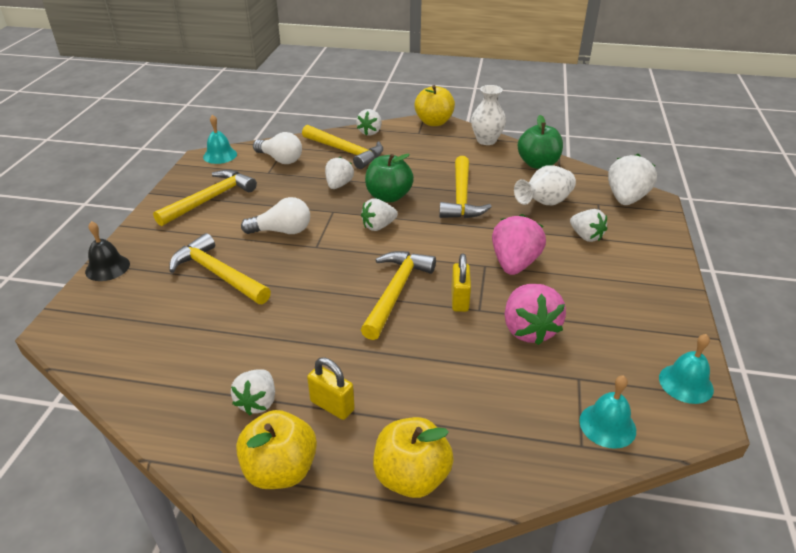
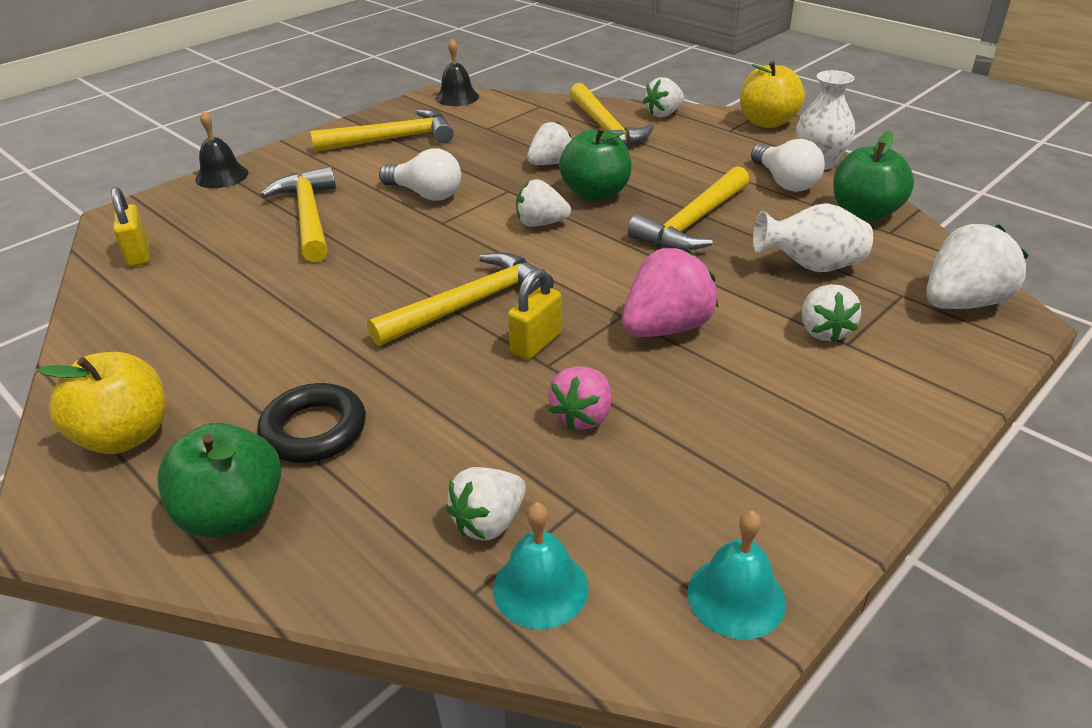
camera: 35 degrees right, 0 degrees up
(220, 155) = (457, 97): turquoise bell -> black bell
(257, 402) = (189, 358): white strawberry -> white strawberry (489, 522)
(280, 159) = (517, 118): white light bulb -> white light bulb (784, 182)
(332, 406) = (251, 396): yellow padlock -> yellow padlock (138, 254)
(397, 406) = (314, 430): none -> black ring
(411, 477) = (233, 514): yellow apple -> green apple
(528, 330) = (582, 416): pink strawberry -> pink strawberry, size x0.65

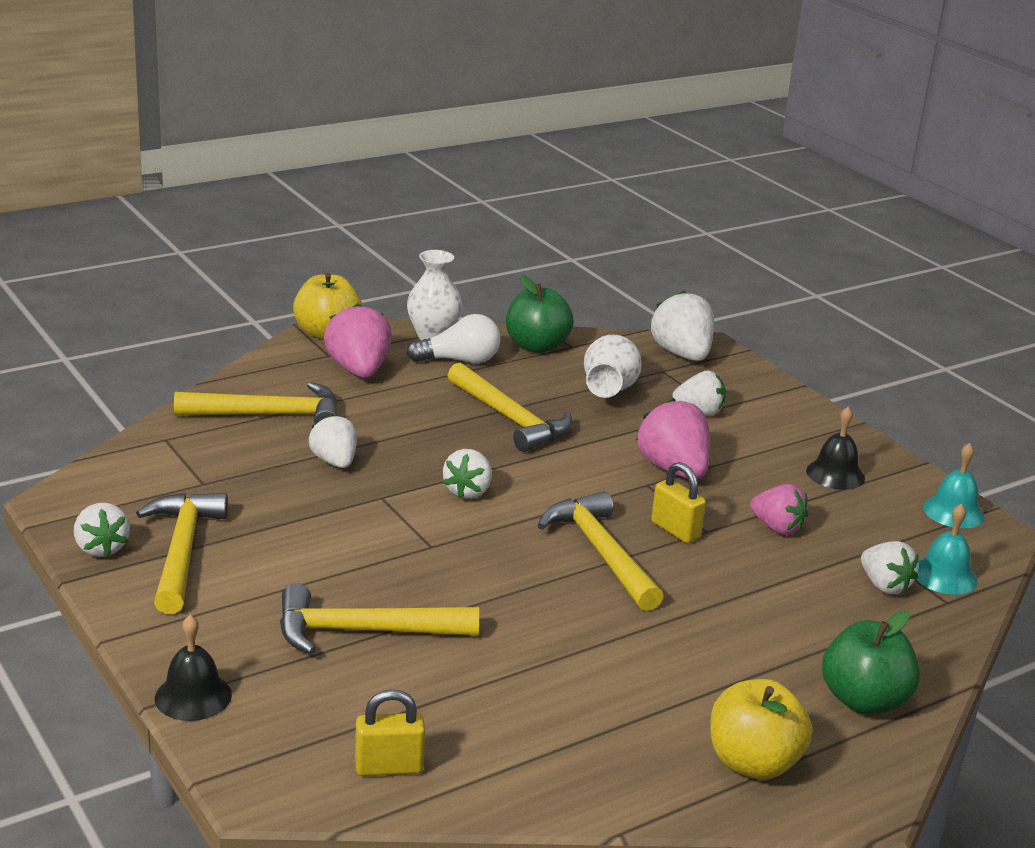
camera: 80 degrees left, 10 degrees down
(314, 430) = (767, 654): black ring -> none
(425, 194) = (357, 547): white light bulb -> none
(457, 97) = (82, 488): black bell -> black bell (835, 474)
(595, 193) = (423, 451): green apple -> none
(663, 114) = (259, 376): white strawberry -> white strawberry (101, 548)
(714, 145) = (358, 370): none -> pink strawberry

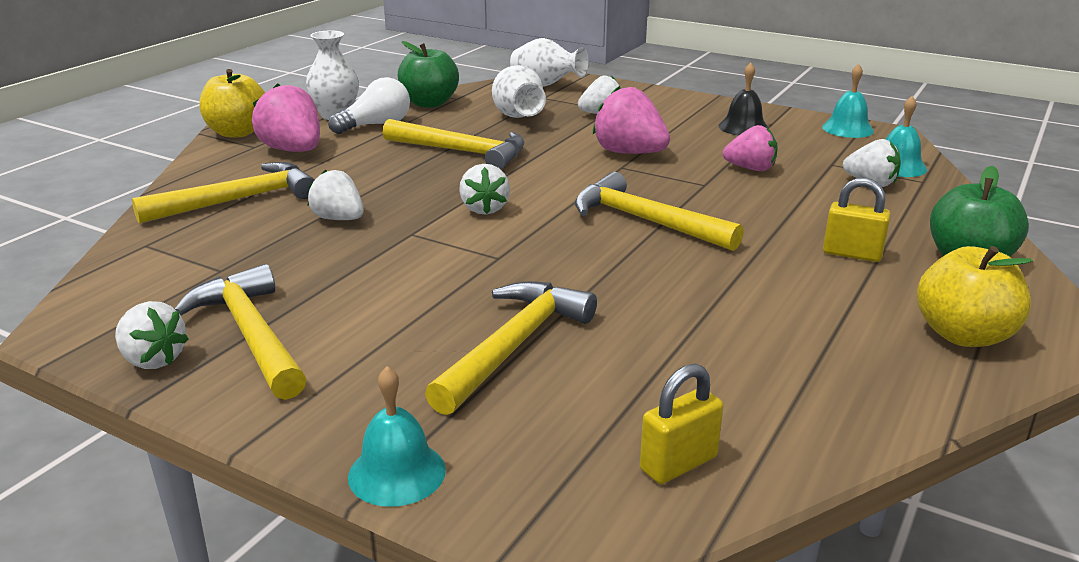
camera: 25 degrees left, 0 degrees up
(193, 696) = (397, 473): black bell -> turquoise bell
(363, 631) = (513, 346): yellow hammer -> yellow hammer turned 150 degrees clockwise
(675, 530) = (681, 190): yellow padlock -> yellow padlock (852, 254)
(682, 354) = (546, 85): white strawberry -> white vase

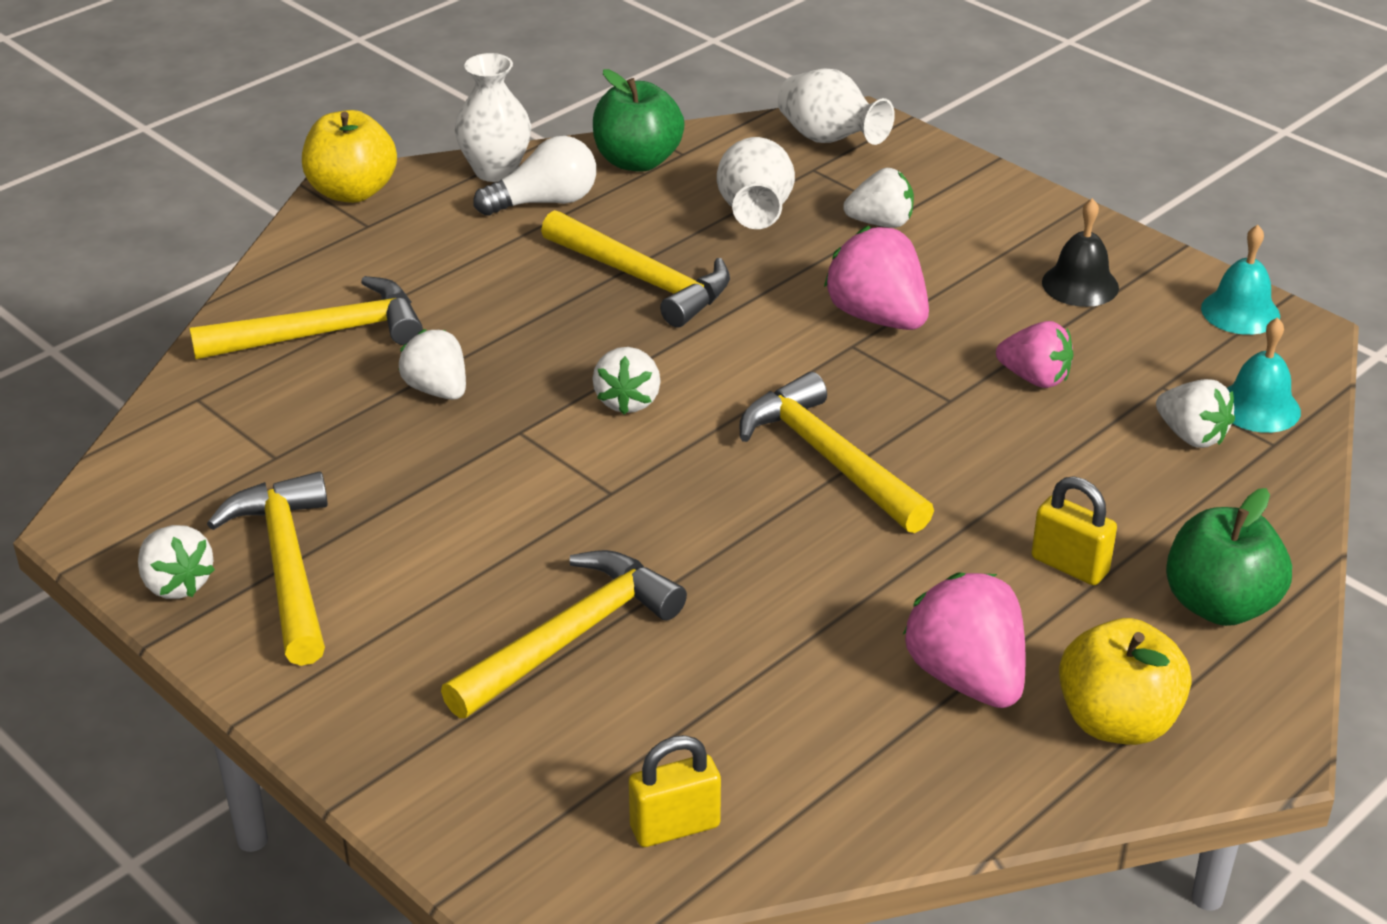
camera: 15 degrees right, 10 degrees up
(293, 150) = (416, 242): pink strawberry -> pink strawberry (966, 678)
(397, 473) = (386, 779): turquoise bell -> none

